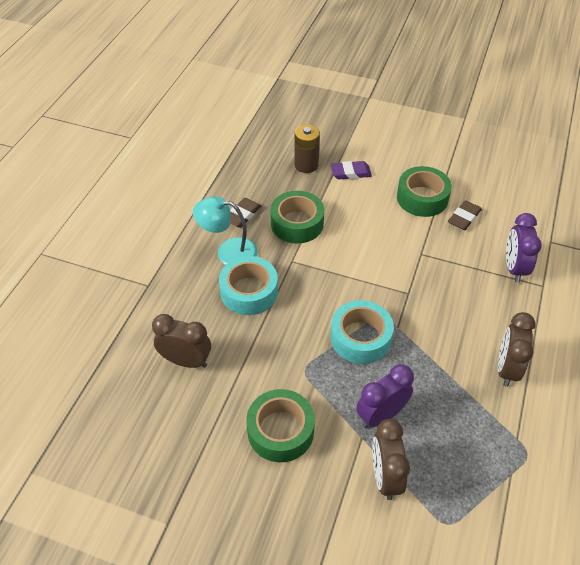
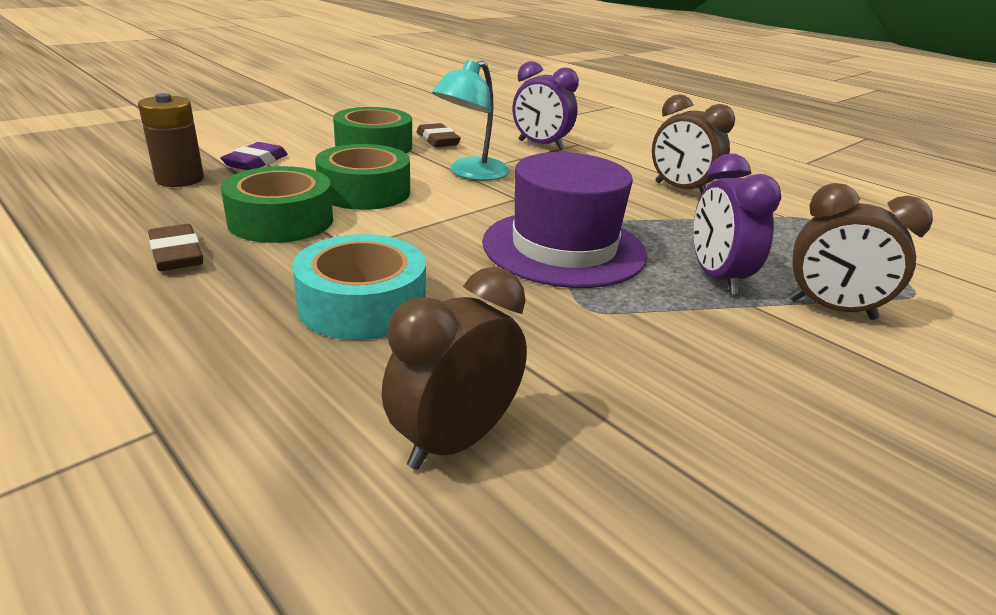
camera: 65 degrees left, 20 degrees down
(228, 251) = (236, 294): turquoise lamp -> turquoise lamp (471, 174)
(280, 431) = (712, 374): green tape -> green tape (364, 191)
(360, 338) = (564, 248): turquoise tape -> purple hat

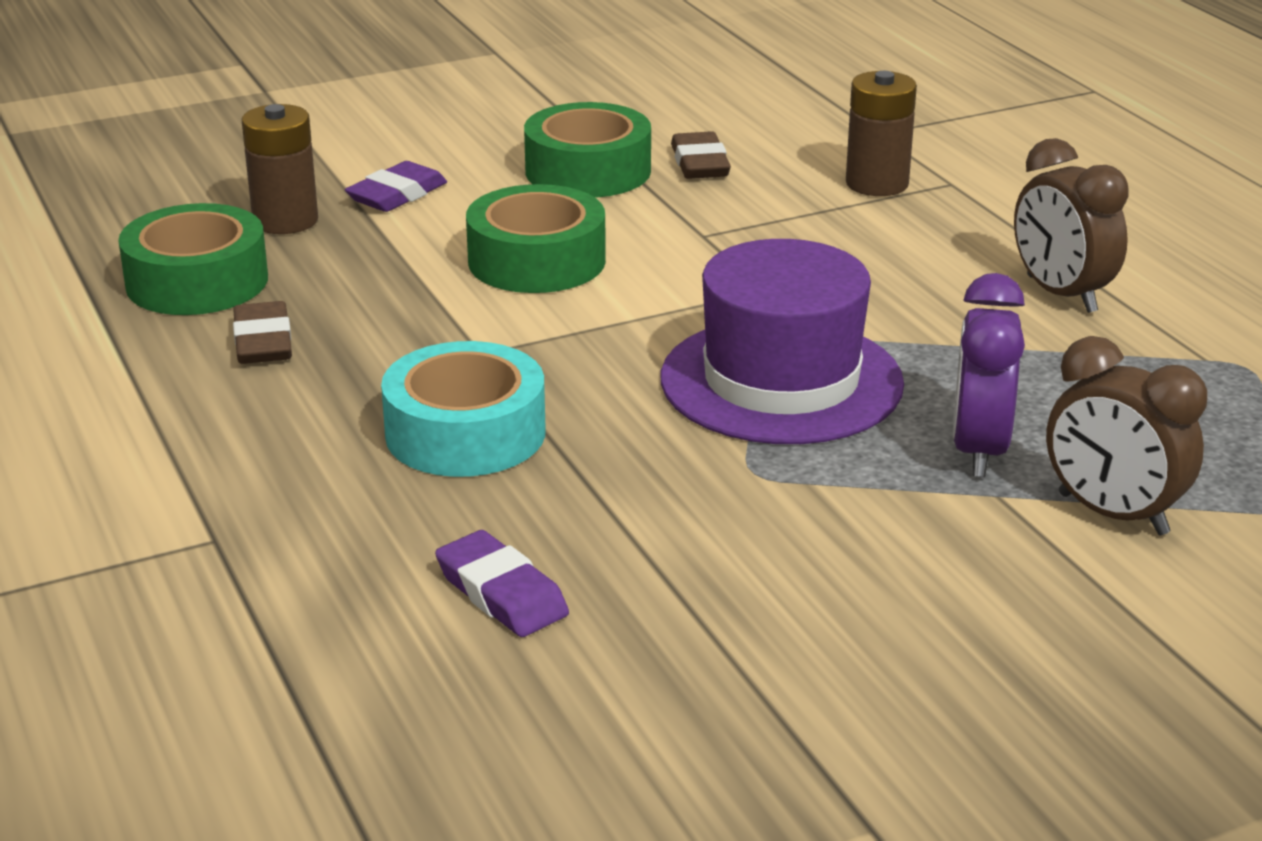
camera: 20 degrees right, 0 degrees up
(281, 220) = (403, 301): green tape -> green tape (197, 281)
(454, 441) = (501, 593): brown clock -> purple eraser
(471, 174) = (718, 237): turquoise lamp -> none
(541, 145) = (877, 184): purple clock -> brown battery

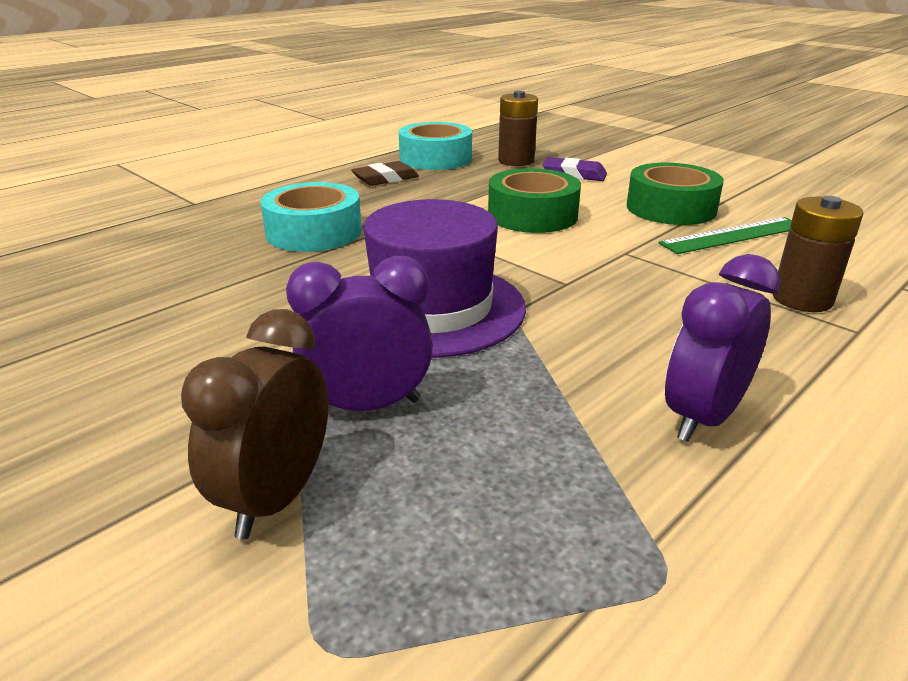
camera: 70 degrees right, 0 degrees up
(197, 281) = (435, 158): green tape -> turquoise tape
(501, 593) = (143, 268): purple eraser -> none
(700, 163) = (733, 235): brown eraser -> green ruler
(1061, 294) = (703, 417): brown clock -> purple clock

